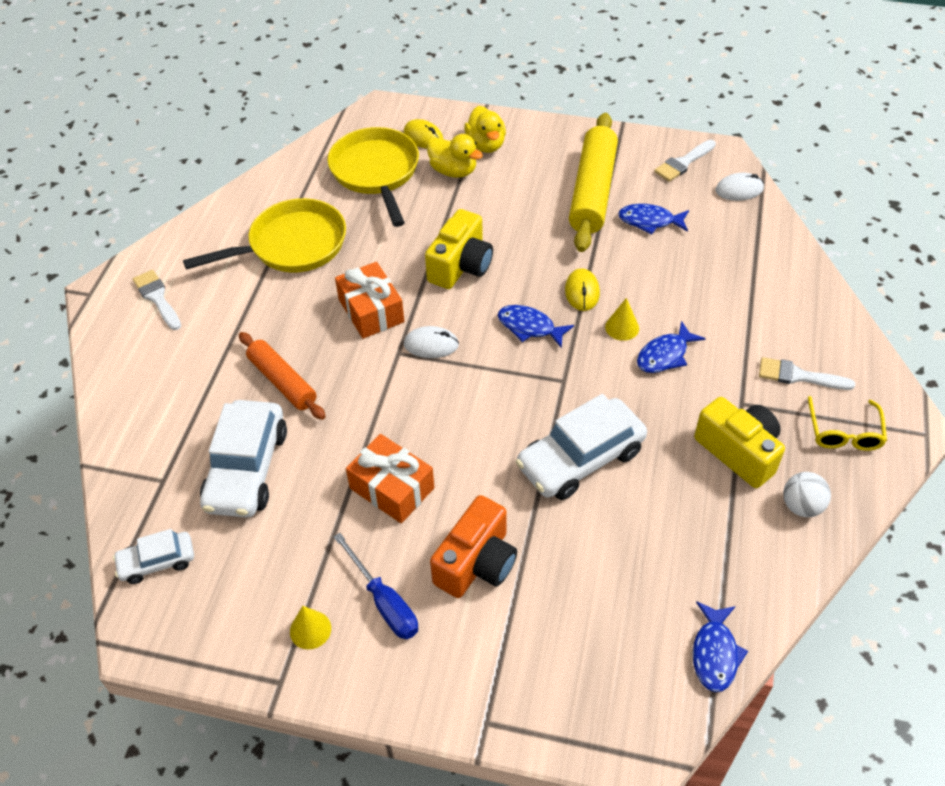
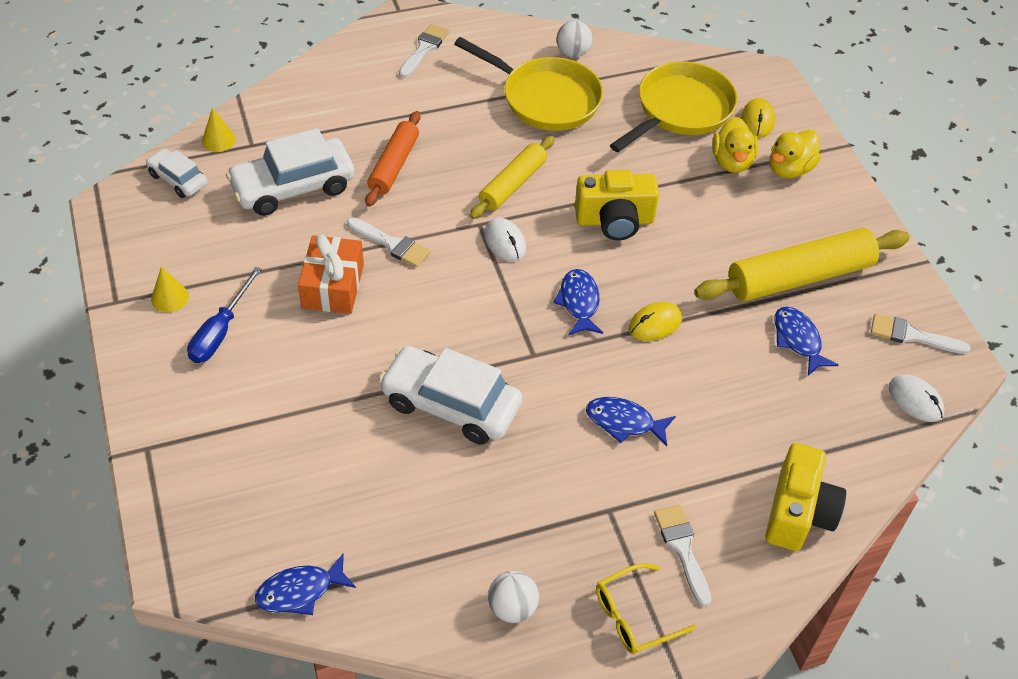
camera: 55 degrees right, 0 degrees up
(255, 204) = (573, 53): none -> white ball
(371, 311) = (512, 184): orange gift -> yellow rolling pin
(375, 423) = (392, 244): none -> white brush
(476, 563) = (293, 376): orange camera -> none
(622, 327) = (633, 373): yellow cone -> yellow cone (218, 140)
(739, 452) = (544, 529): yellow camera -> yellow camera (798, 512)

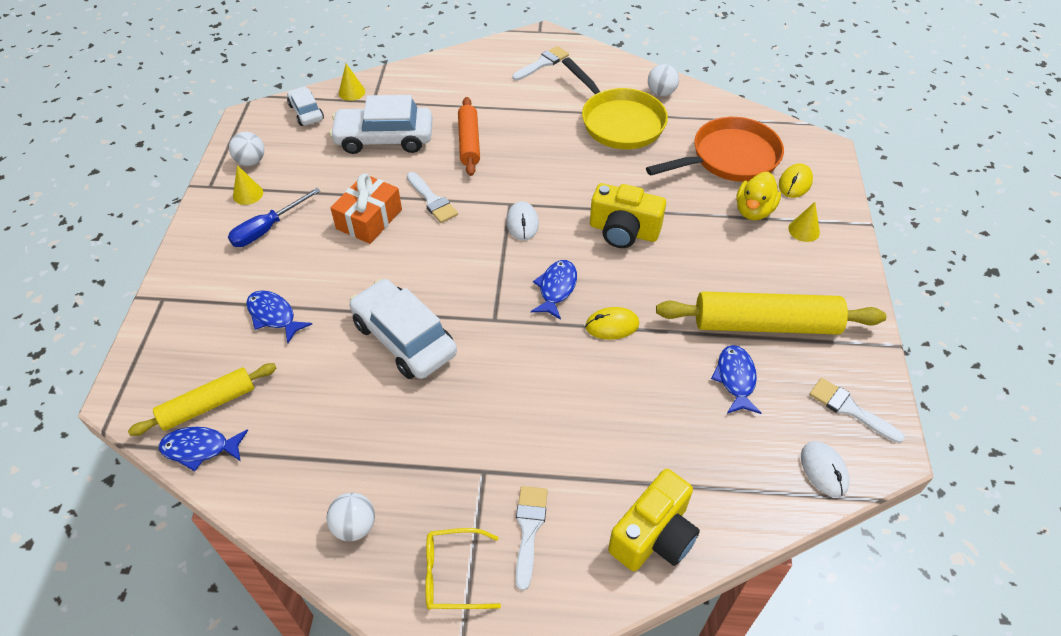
camera: 25 degrees right, 0 degrees up
(148, 257) = (251, 161): none -> white ball
(393, 165) = (469, 142): orange rolling pin -> orange rolling pin turned 45 degrees counterclockwise
(512, 184) = (554, 180): yellow rolling pin -> yellow rolling pin (208, 405)
(624, 422) = (539, 400): blue fish -> blue fish (274, 316)
(680, 110) = (729, 158): yellow pan -> orange pan
(789, 169) = (804, 230): yellow duck -> yellow cone

